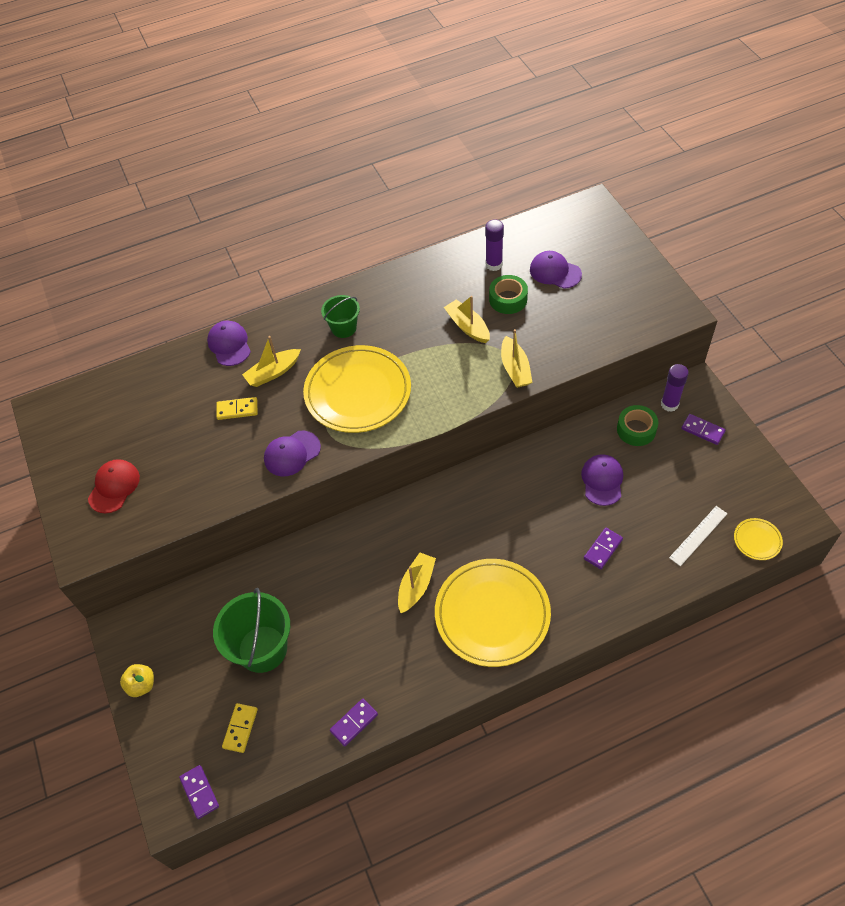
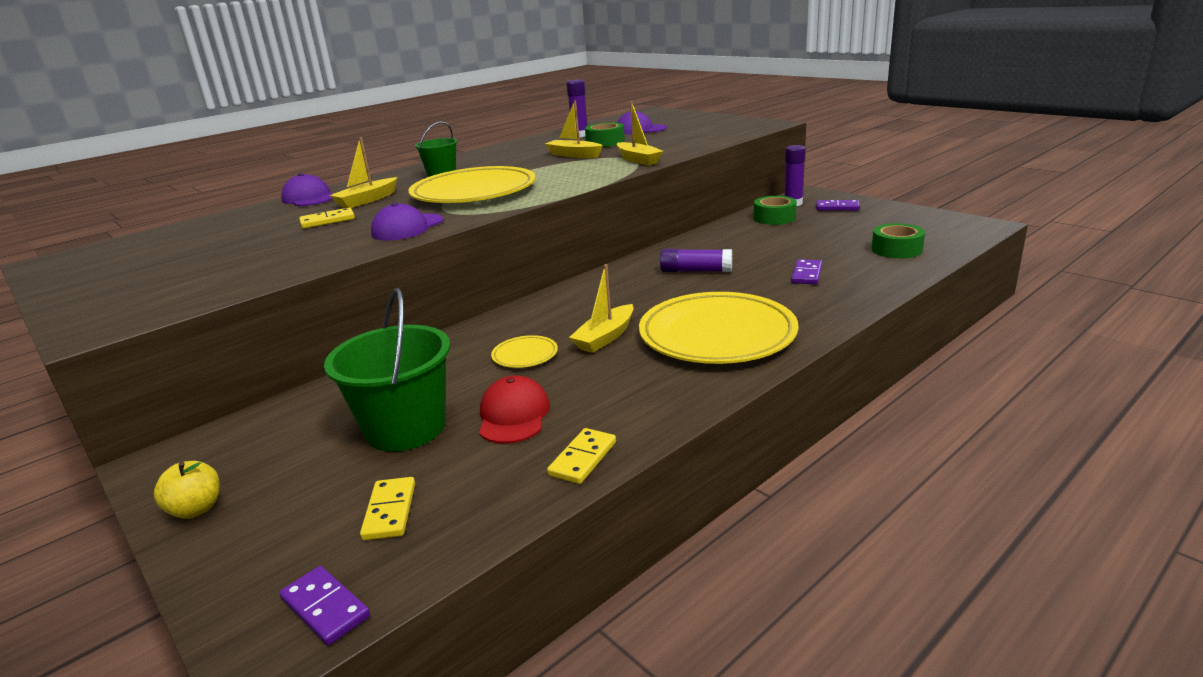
camera: 20 degrees left, 30 degrees down
(114, 487) = (153, 283): red cap -> red cap (513, 415)
(354, 723) = (582, 458): purple domino -> yellow domino
(416, 586) = (605, 337): yellow boat -> yellow boat turned 150 degrees counterclockwise
(522, 507) = (695, 271): none -> purple glue stick
(602, 480) = (767, 244): purple cap -> none
(698, 535) = (896, 249): white ruler -> green tape
(757, 540) = (956, 241): yellow plate -> yellow plate (525, 355)

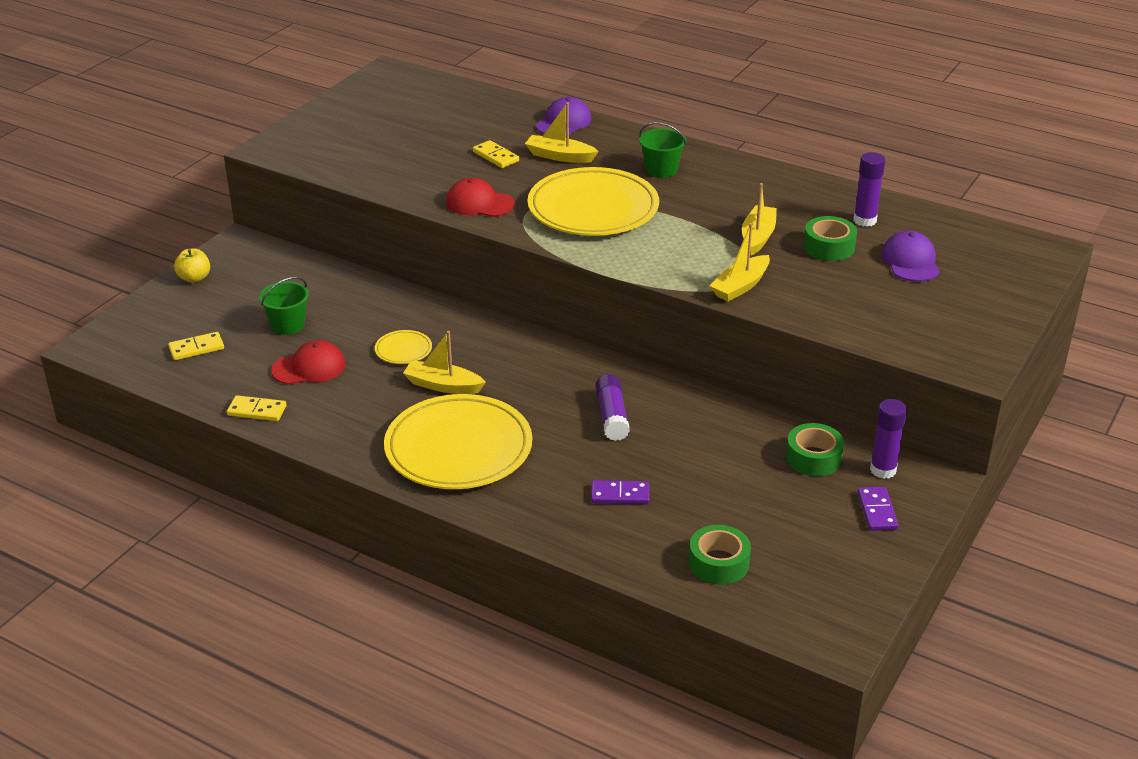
camera: 70 degrees right, 10 degrees up
(325, 608) = (117, 354): purple domino -> none
(405, 428) = (288, 325): green bucket -> green bucket, size x0.58
(407, 227) = (479, 203): purple cap -> red cap

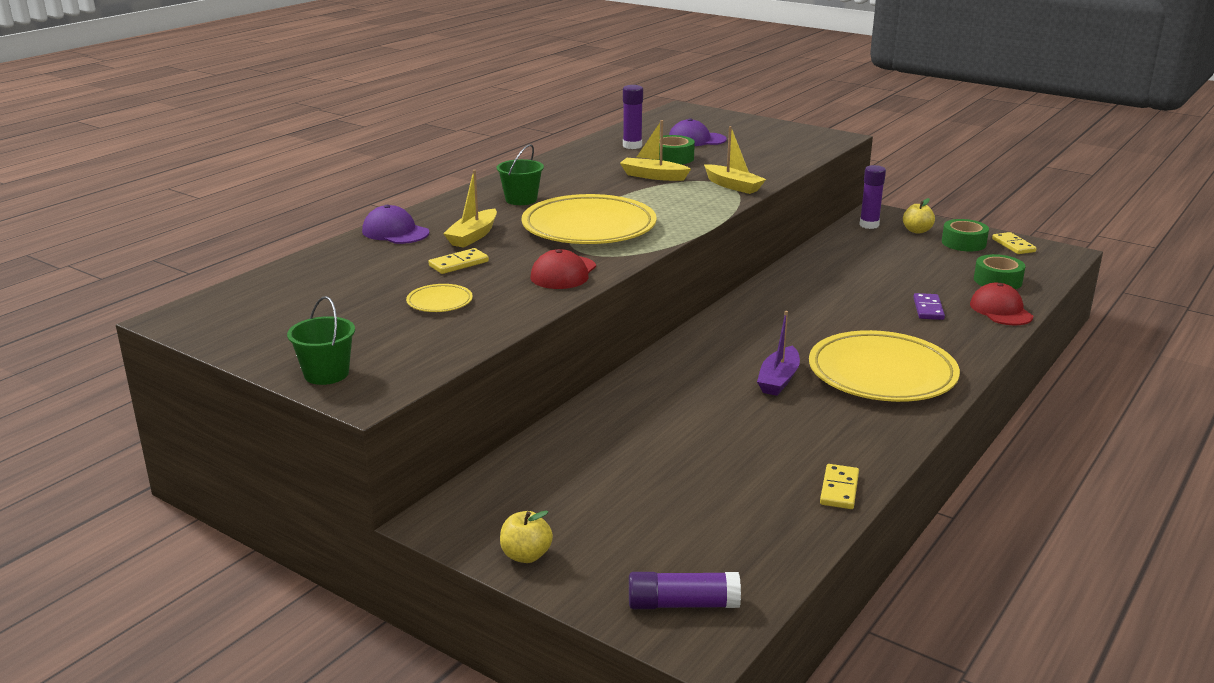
camera: 85 degrees left, 10 degrees down
(196, 348) = (707, 542): yellow domino -> yellow domino (1013, 245)
(288, 325) = (657, 474): green bucket -> green bucket (326, 374)
(309, 367) = (749, 457): red cap -> red cap (1001, 310)
(403, 350) = (713, 400): yellow plate -> yellow plate (439, 302)
(443, 385) = (778, 380): yellow boat -> purple boat
(612, 416) = (818, 307): purple glue stick -> purple glue stick (682, 604)
(813, 458) = (860, 243): green tape -> green tape (963, 243)
(877, 511) = (917, 231): purple domino -> yellow apple

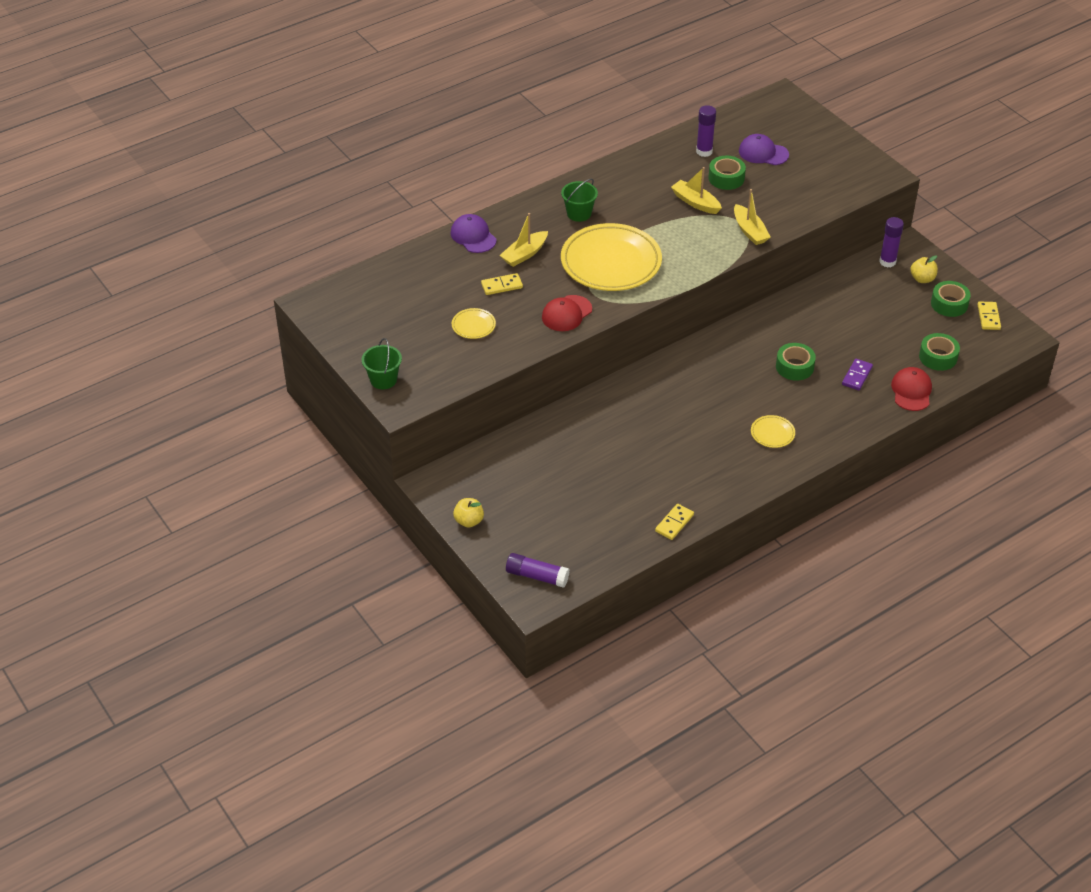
camera: 20 degrees right, 20 degrees up
(778, 380) = (697, 421): purple boat -> none
(851, 314) = (794, 367): none -> green tape
(882, 373) = (772, 433): yellow plate -> yellow plate, size x0.42

